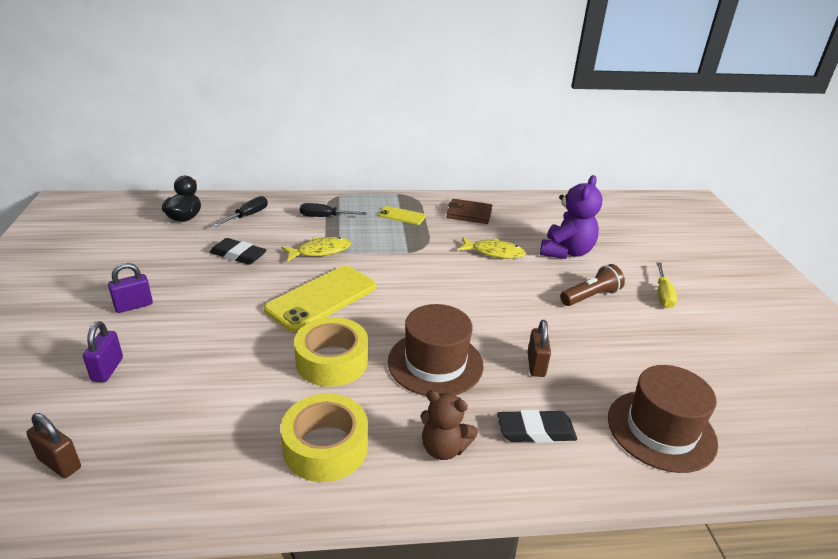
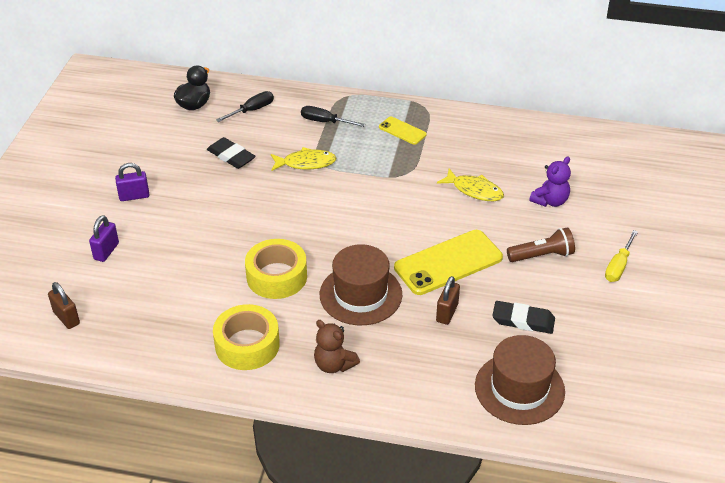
camera: 20 degrees right, 10 degrees up
(322, 298) = (289, 214): yellow phone -> yellow phone (448, 262)
(469, 214) = (474, 138): brown wallet -> none
(535, 431) = (413, 367): black eraser -> black eraser (523, 320)
(566, 252) = (550, 201): purple teddy bear -> purple teddy bear, size x0.66

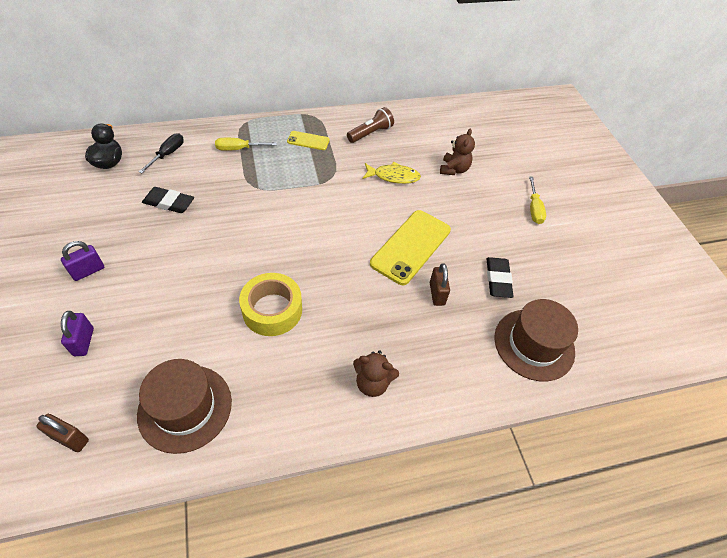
camera: 30 degrees left, 10 degrees up
(247, 345) = (281, 394): yellow tape -> none
(306, 163) = (242, 191): yellow fish -> none
(325, 122) = (239, 149): black screwdriver -> yellow screwdriver
(360, 294) = (357, 302): brown hat -> brown hat (185, 407)
(523, 320) = (498, 279): black eraser -> black eraser turned 75 degrees counterclockwise
(542, 255) = (476, 217): brown flashlight -> brown flashlight (370, 133)
(550, 201) = (454, 169): purple teddy bear -> brown teddy bear

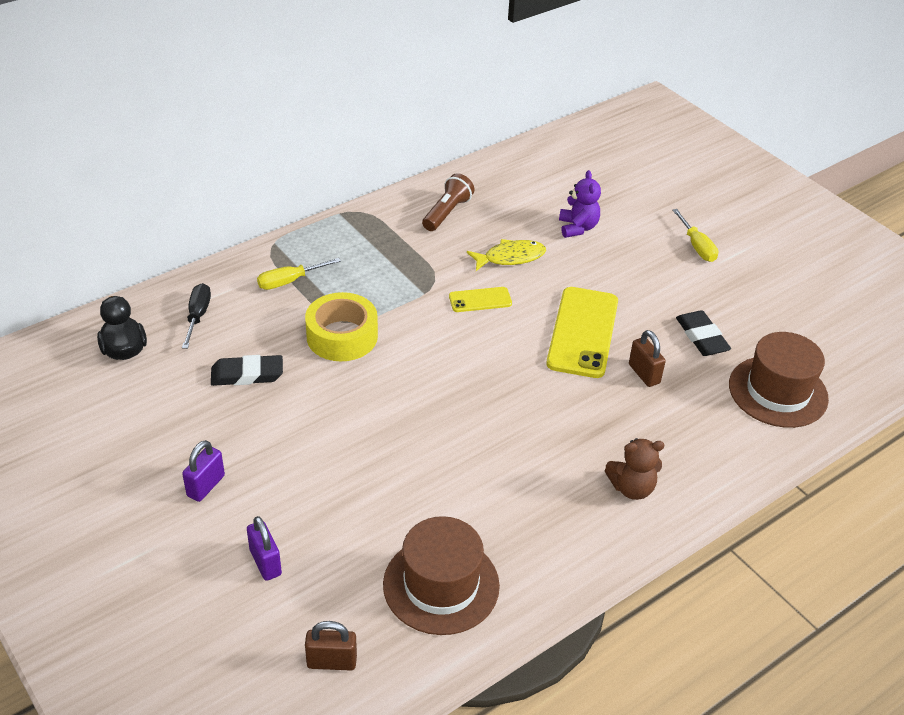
camera: 20 degrees left, 10 degrees down
(272, 310) = (468, 453): yellow tape -> yellow tape (342, 336)
(308, 141) = (373, 245): yellow phone -> yellow phone (480, 300)
(454, 169) = (577, 228): brown teddy bear -> purple teddy bear

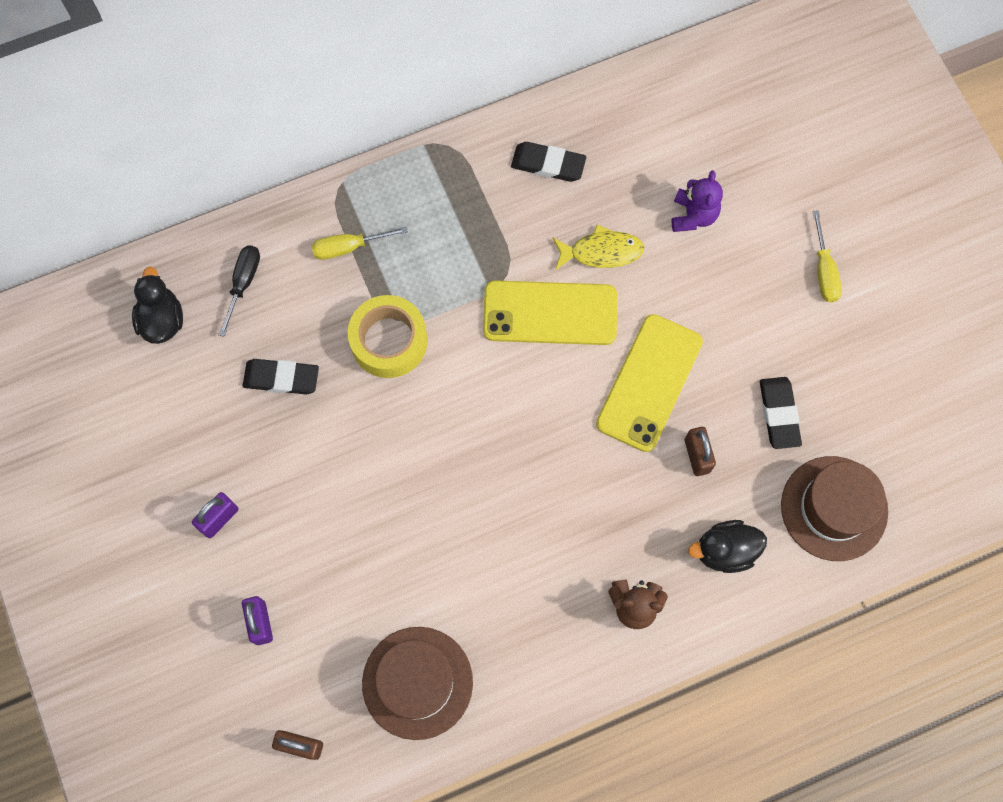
camera: 15 degrees right, 30 degrees up
(447, 212) = (548, 164): brown flashlight -> black eraser
(480, 300) = (550, 313): yellow phone -> yellow phone, size x1.97
(697, 435) = (724, 550): none -> black duck

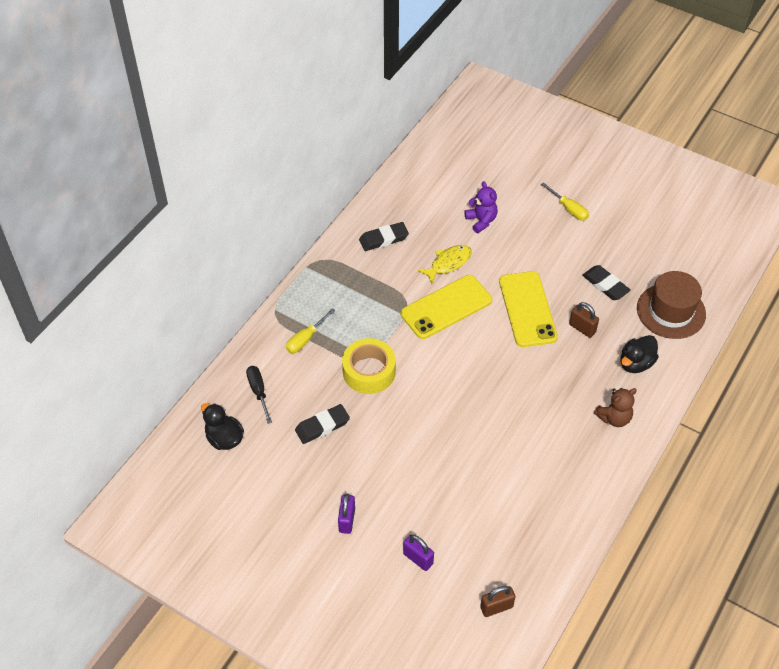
camera: 35 degrees left, 20 degrees down
(417, 682) = (533, 531): brown hat -> none

